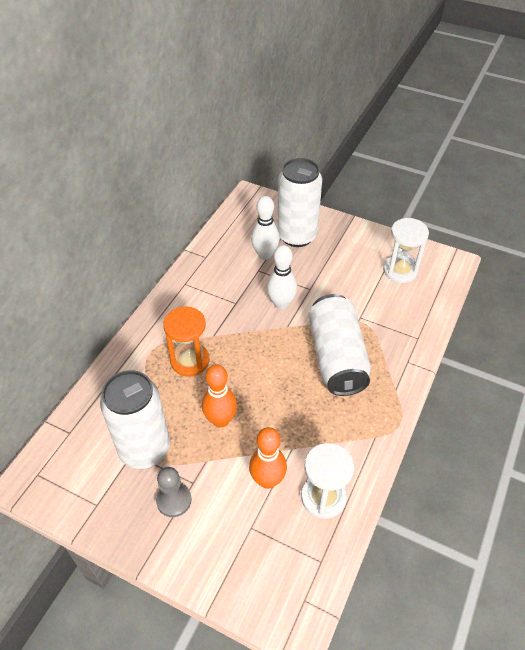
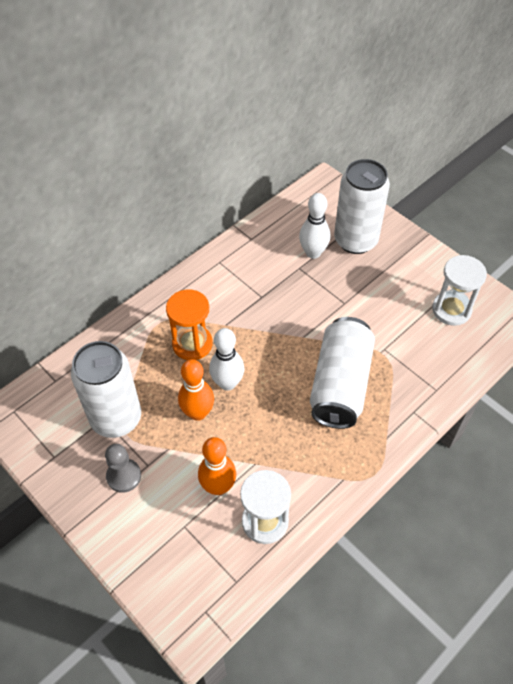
camera: 20 degrees right, 5 degrees up
(281, 303) = (307, 310): white bowling pin -> white bowling pin (227, 383)

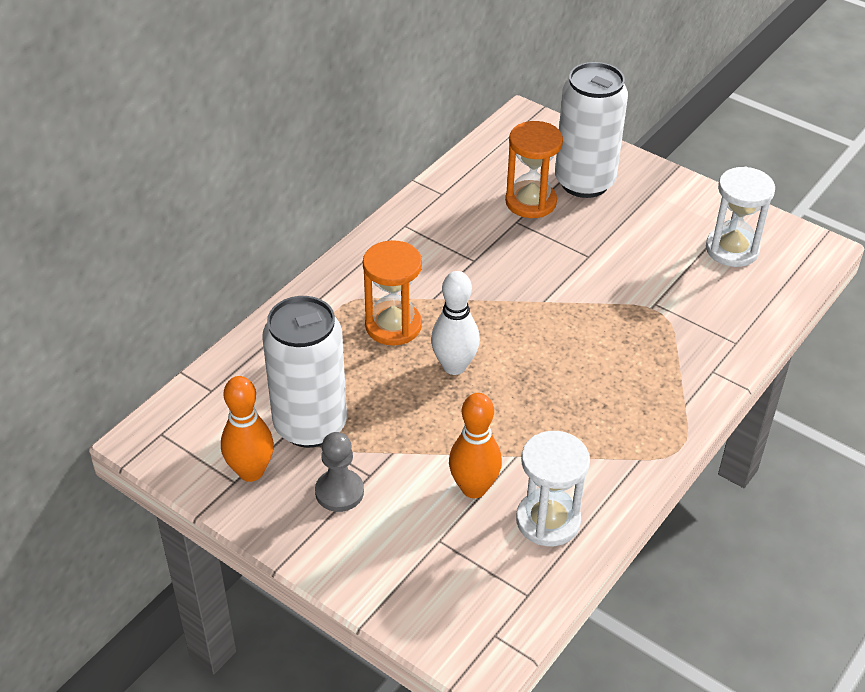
camera: 10 degrees left, 10 degrees down
(198, 413) = (422, 405): orange bowling pin -> orange bowling pin (251, 471)
(313, 253) = (530, 202): white bowling pin -> orange hourglass
(340, 384) = (607, 350): white can -> none

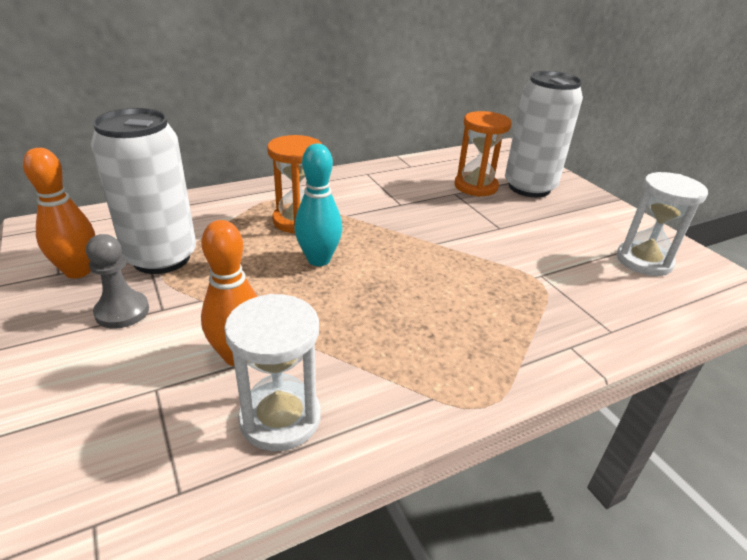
camera: 25 degrees right, 10 degrees down
(454, 366) = (319, 260): white bowling pin -> turquoise bowling pin

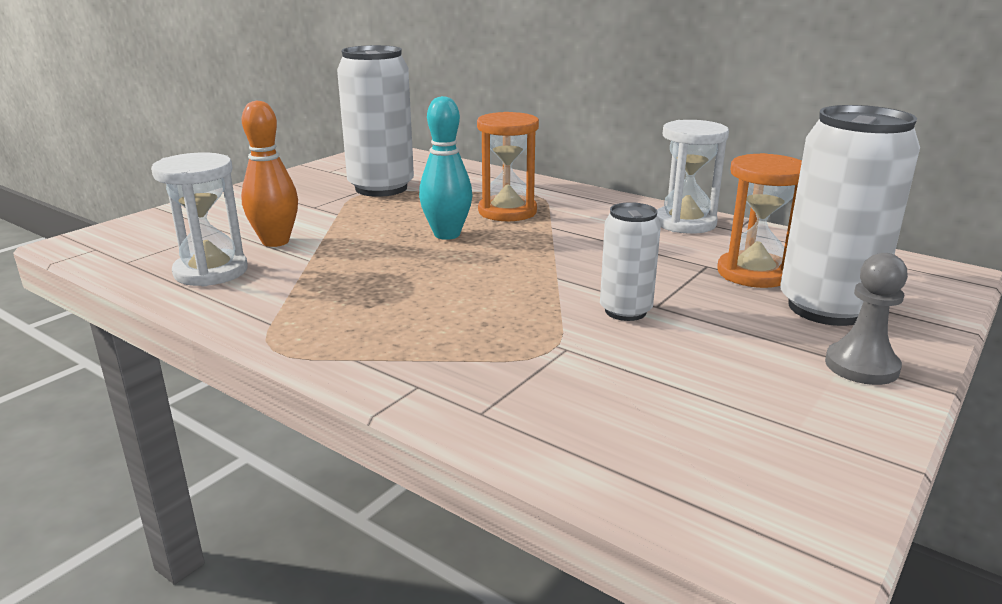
camera: 65 degrees right, 10 degrees down
(78, 271) = (337, 174): orange bowling pin -> none
(122, 311) = (300, 198): grey pawn -> grey pawn (861, 366)
(502, 239) = (625, 311): none -> white can
(644, 261) = (730, 429): white hourglass -> white hourglass (685, 223)

